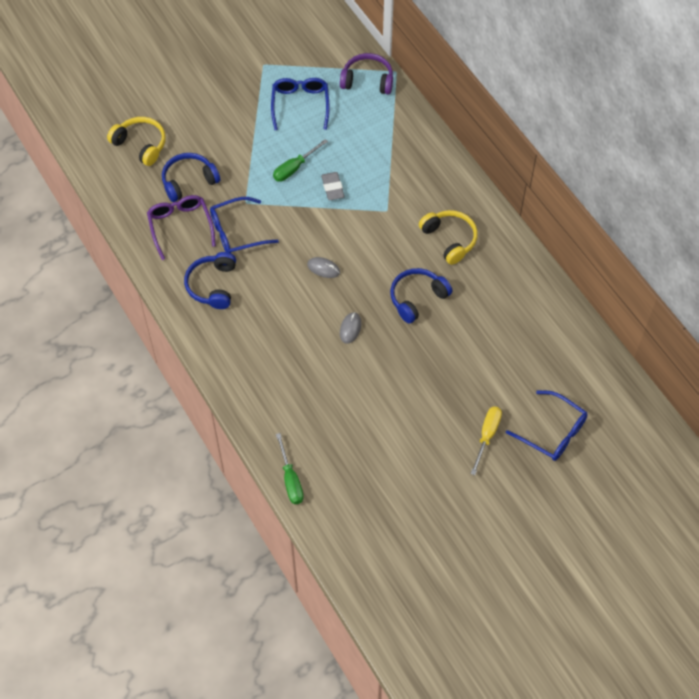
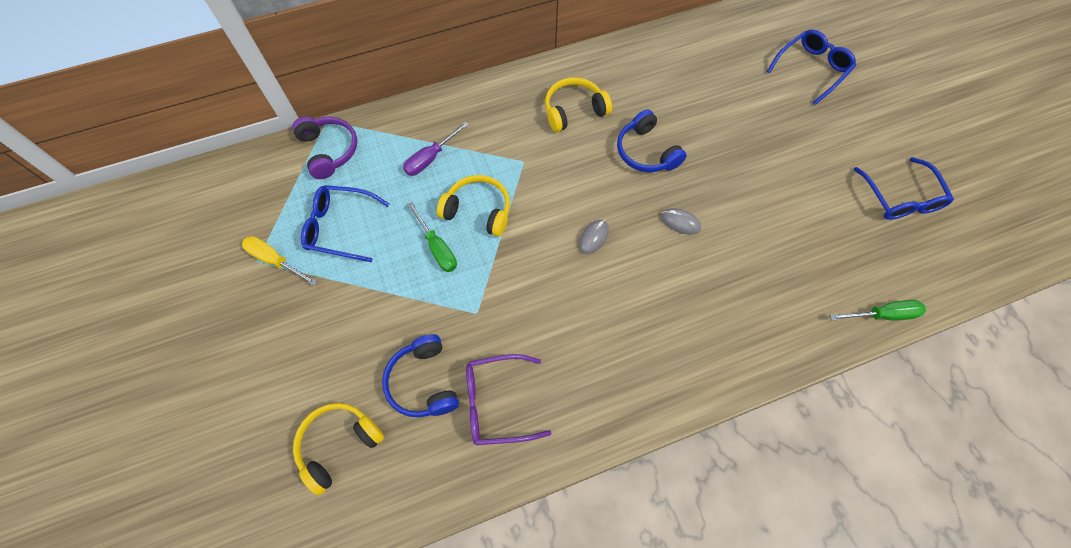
camera: 80 degrees left, 5 degrees up
(212, 285) = (600, 371): blue headphones -> none
(237, 232) = (521, 329): blue glasses -> blue glasses (900, 197)
(332, 188) = (478, 211): grey eraser -> yellow headphones
(367, 80) = (329, 150): purple headphones -> purple headphones turned 135 degrees clockwise
(375, 147) = (430, 158): none -> purple screwdriver
(487, 436) = (817, 121): yellow screwdriver -> yellow screwdriver (275, 260)

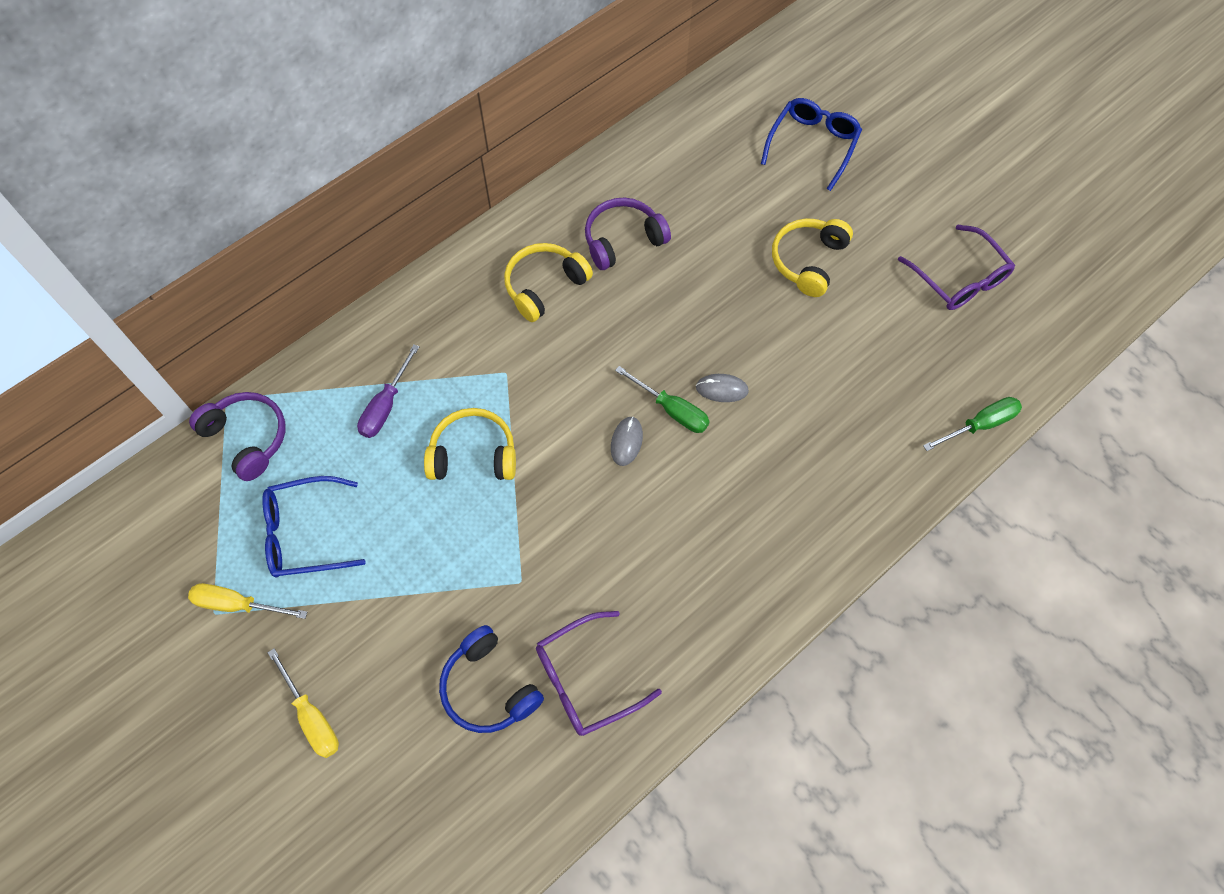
camera: 20 degrees left, 0 degrees up
(291, 357) = (312, 716): none -> yellow screwdriver
(338, 445) = (416, 798): yellow headphones -> yellow headphones (808, 261)
(437, 248) = (440, 518): green screwdriver -> green screwdriver (672, 410)
(643, 95) = (623, 240): none -> purple headphones
(646, 152) = (652, 313): blue headphones -> none
(900, 197) = (958, 278): blue glasses -> purple glasses

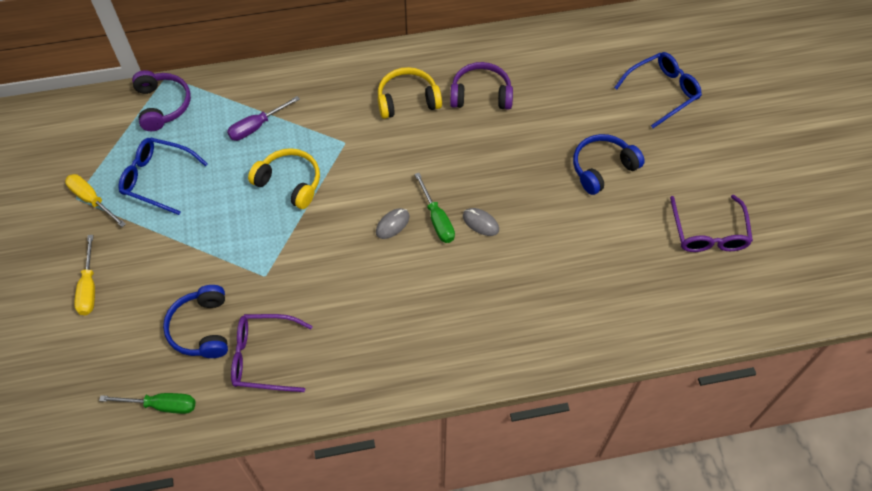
camera: 30 degrees right, 5 degrees down
(808, 261) = (602, 168): yellow headphones -> blue headphones
(979, 425) = (651, 339): green screwdriver -> green screwdriver (161, 405)

